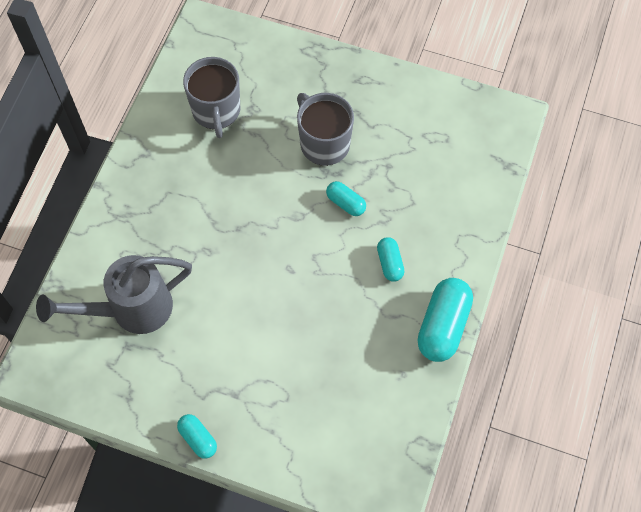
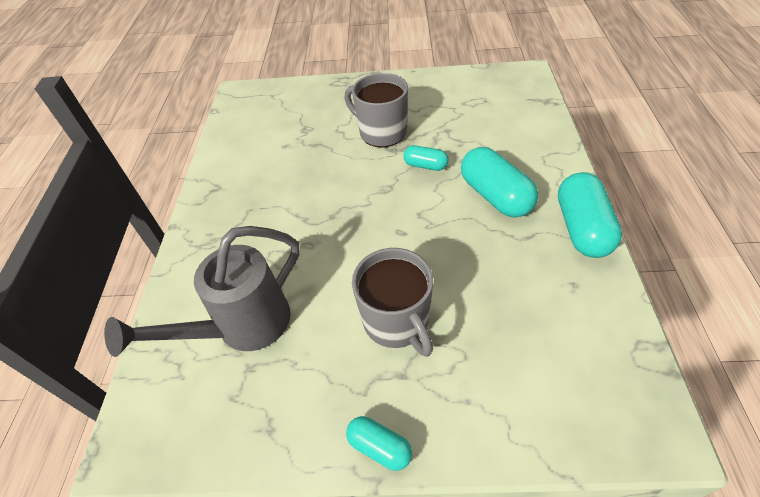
camera: 15 degrees left, 15 degrees down
(216, 111) = (273, 140): grey mug -> grey mug (397, 322)
(390, 263) = (495, 196): turquoise capsule -> turquoise capsule, size x1.85

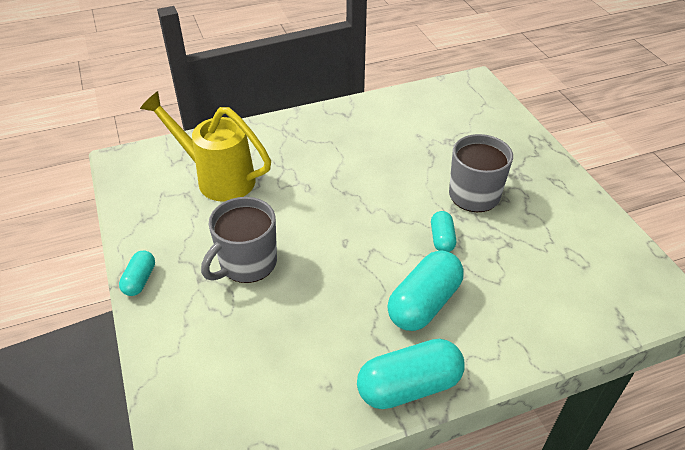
camera: 65 degrees right, 5 degrees down
(241, 328) = (217, 178): grey watering can -> yellow watering can

